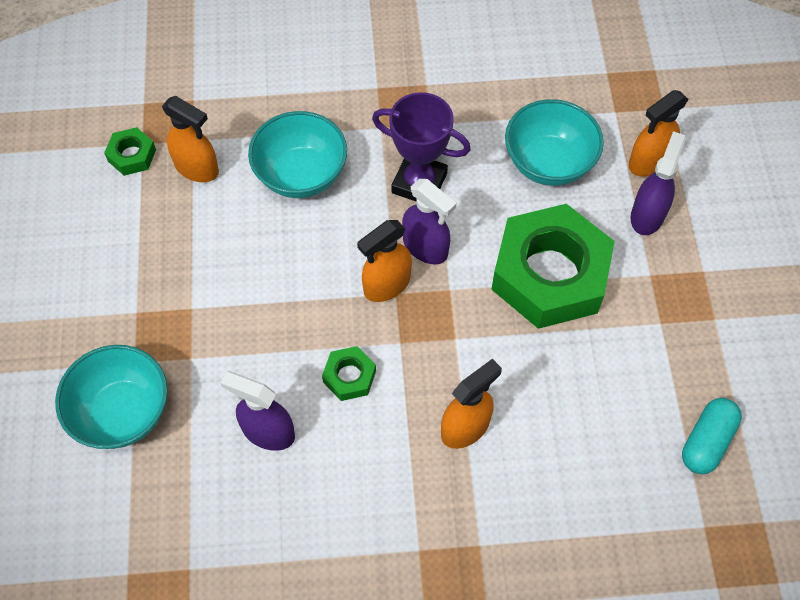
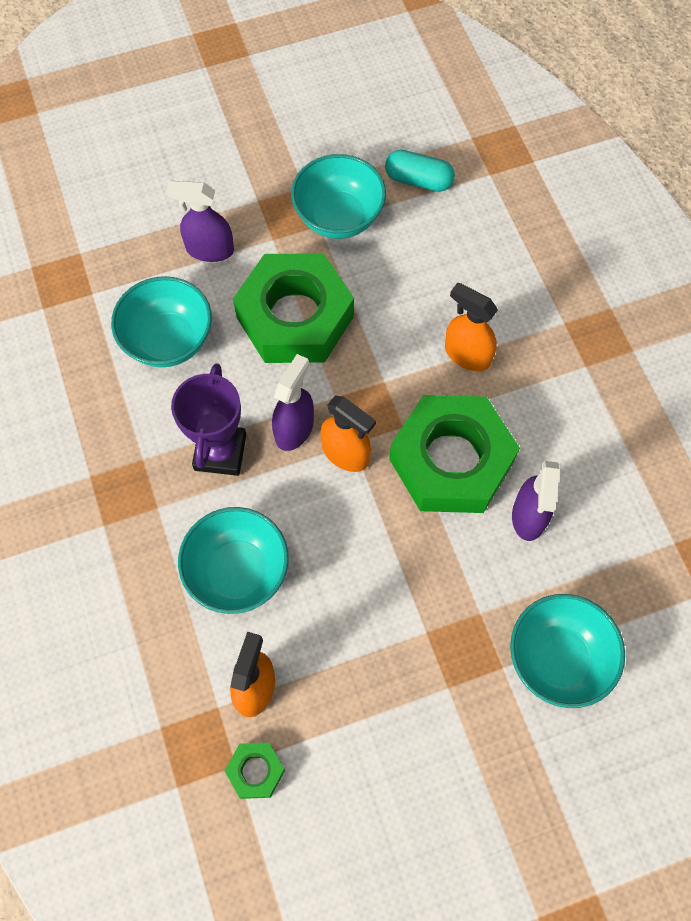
camera: 105 degrees left, 5 degrees up
(349, 376) = (451, 461): green nut -> green nut, size x2.38
(649, 162) = (148, 257): orange spray bottle -> none
(668, 344) = (338, 217): none -> turquoise bowl

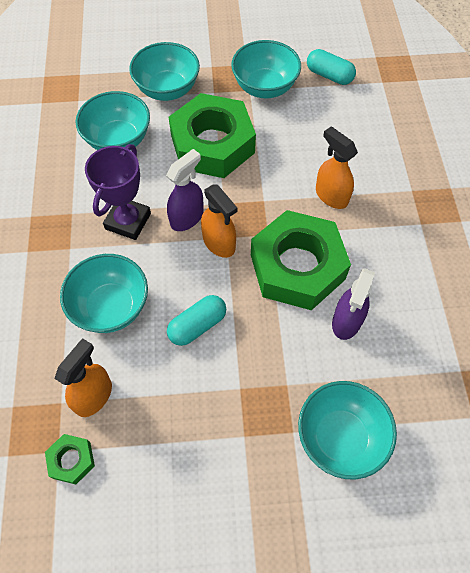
camera: 15 degrees right, 5 degrees down
(209, 250) = (167, 89): purple spray bottle -> turquoise bowl
(352, 567) = (197, 325): none -> turquoise capsule

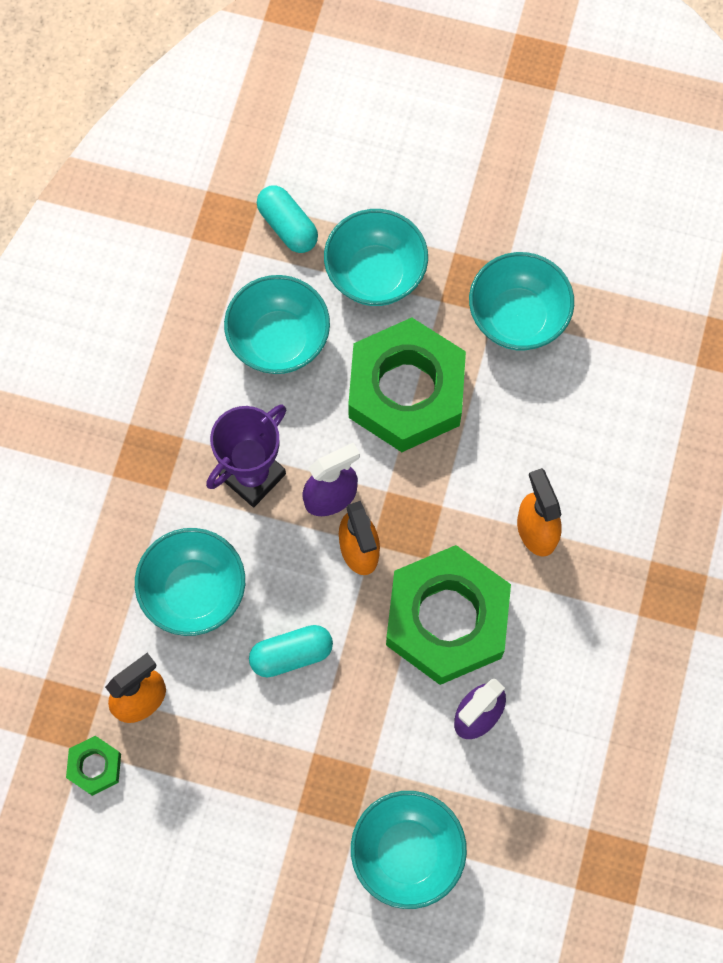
camera: 20 degrees right, 10 degrees up
(329, 75) = (621, 328): turquoise capsule -> turquoise capsule (288, 226)

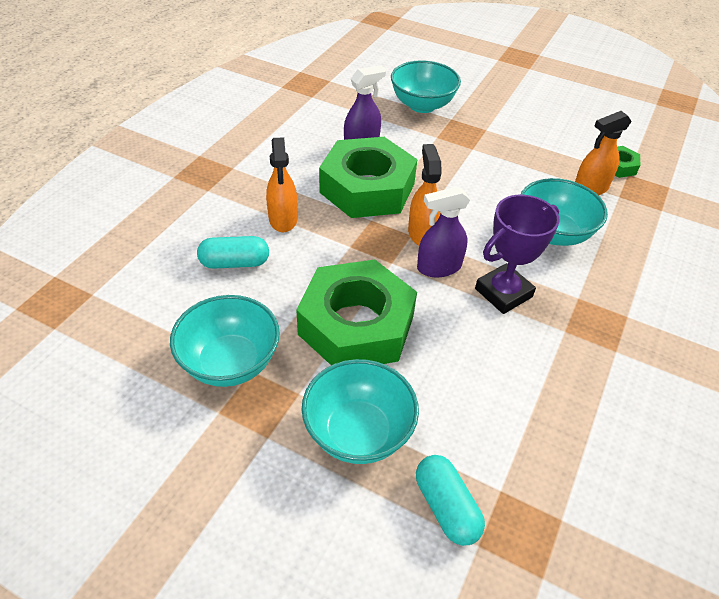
camera: 170 degrees left, 25 degrees down
(279, 340) = (469, 391): turquoise bowl -> none
(291, 654) = (482, 191): turquoise capsule -> turquoise capsule (235, 263)

